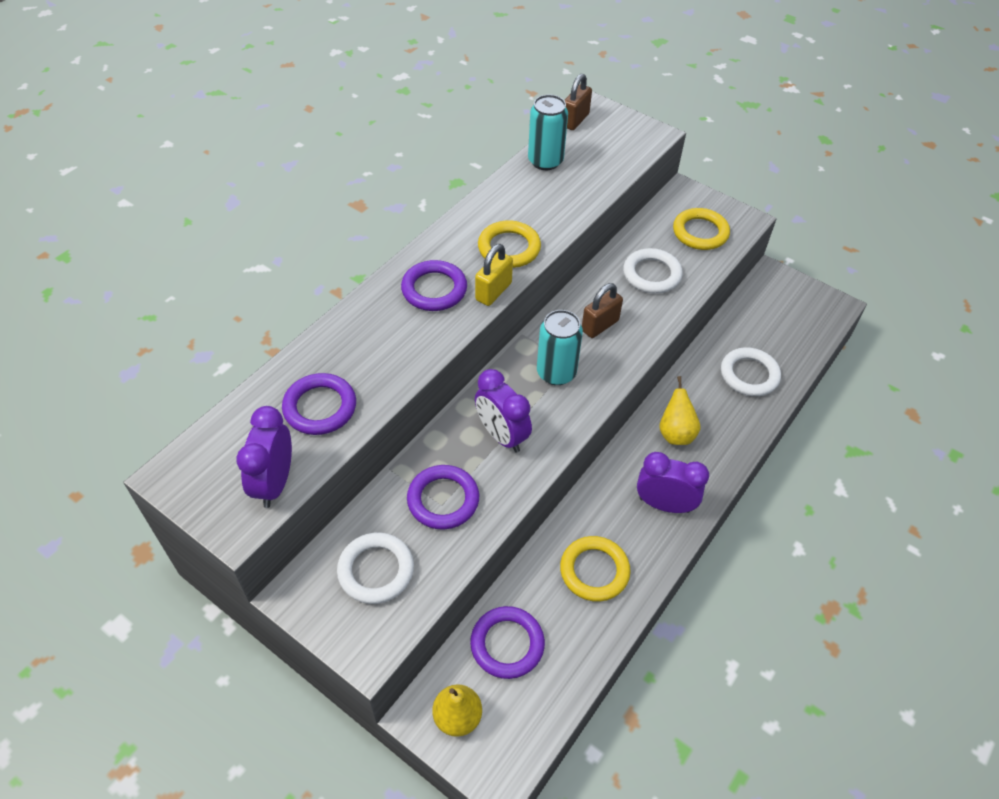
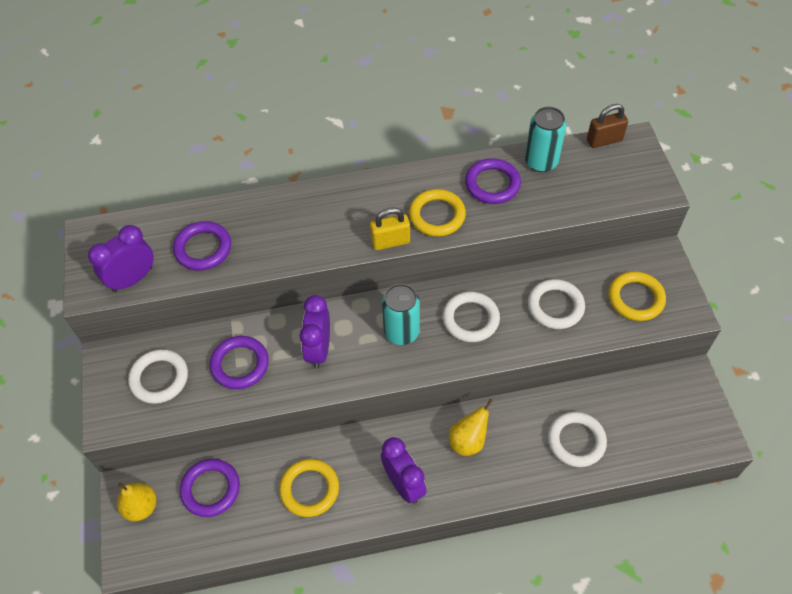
camera: 45 degrees right, 5 degrees up
(434, 289) = (353, 213): purple ring -> purple ring (492, 184)
(600, 325) = (470, 319): brown padlock -> white ring

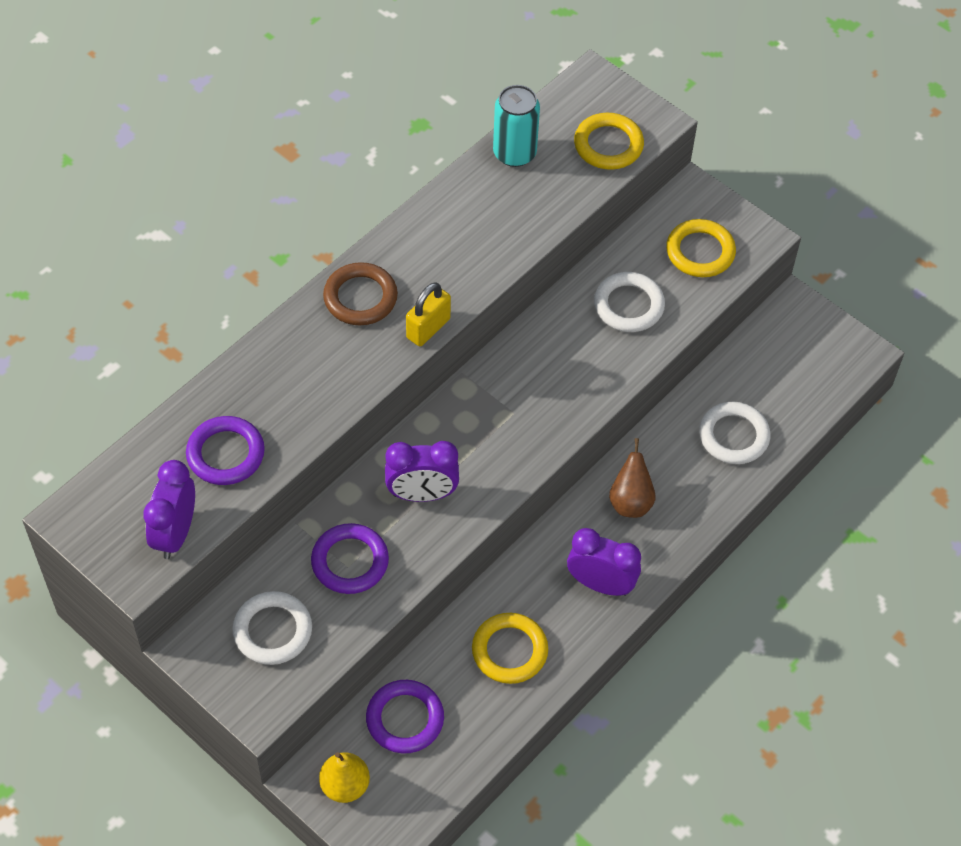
camera: 40 degrees left, 0 degrees up
(319, 349) = (422, 494): purple clock -> purple clock turned 60 degrees counterclockwise
(365, 199) = (360, 297): none -> brown ring
(401, 332) = (494, 424): turquoise can -> none
(437, 215) = (453, 272): yellow ring -> yellow ring (608, 145)
(468, 441) = (630, 502): yellow pear -> brown pear
(470, 319) = (554, 368): white ring -> none
(492, 184) = (483, 206): purple ring -> none
(604, 140) = (561, 94): brown padlock -> none

